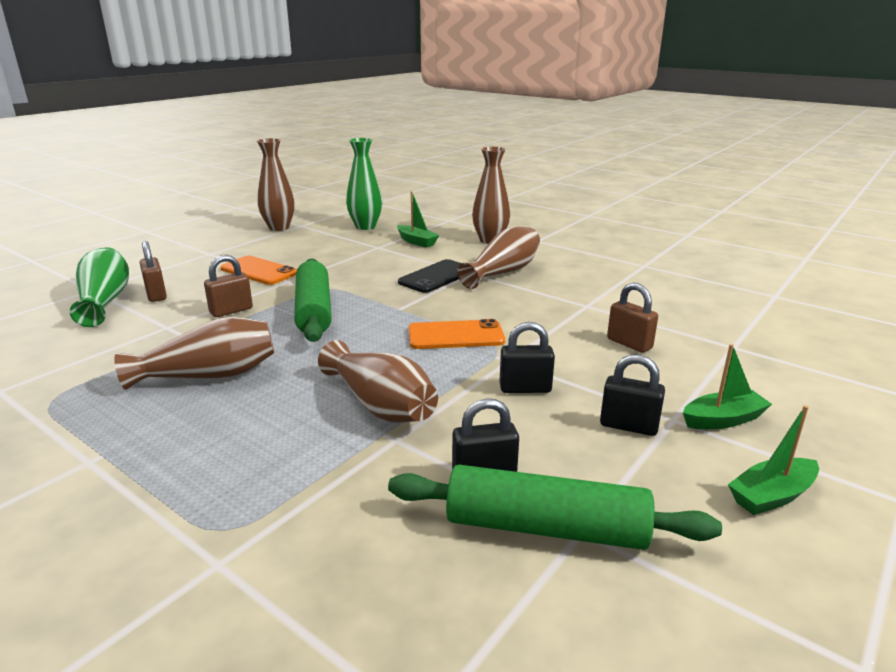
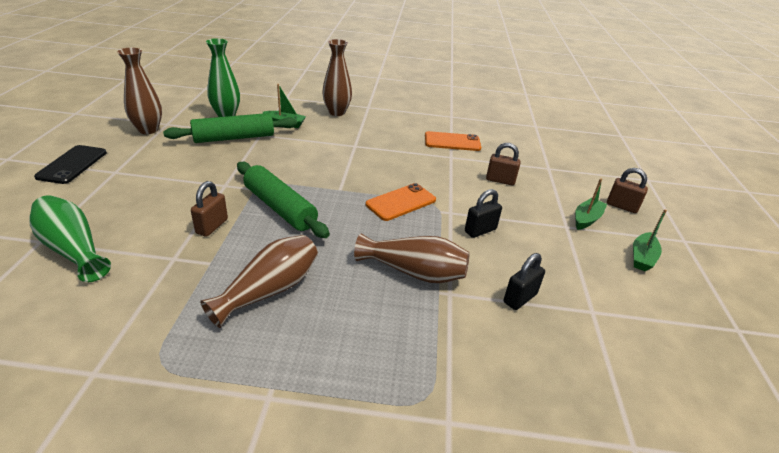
camera: 35 degrees left, 10 degrees up
(156, 295) = (119, 229): brown padlock -> brown padlock (621, 206)
(259, 271) = (187, 180): orange phone -> orange phone (452, 142)
(436, 277) = (335, 154): black phone -> black phone (72, 164)
(503, 272) = (375, 140): brown vase -> none
(546, 527) = (577, 317): green rolling pin -> green rolling pin (234, 138)
(628, 426) = (552, 238): black padlock -> none

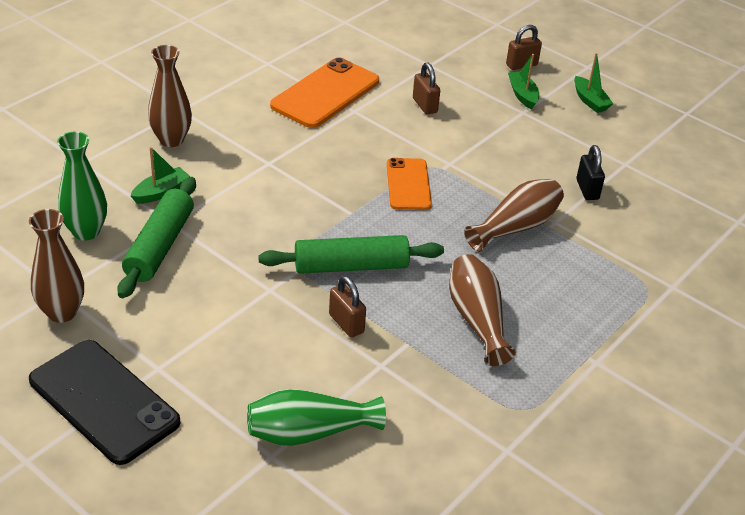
camera: 55 degrees left, 5 degrees up
(72, 164) = (103, 401): black phone -> black phone, size x1.59
(452, 142) = (325, 93): orange phone -> orange phone, size x1.59
(480, 230) = (490, 161): black padlock -> none
(500, 180) = (425, 105): brown padlock -> brown padlock turned 75 degrees counterclockwise

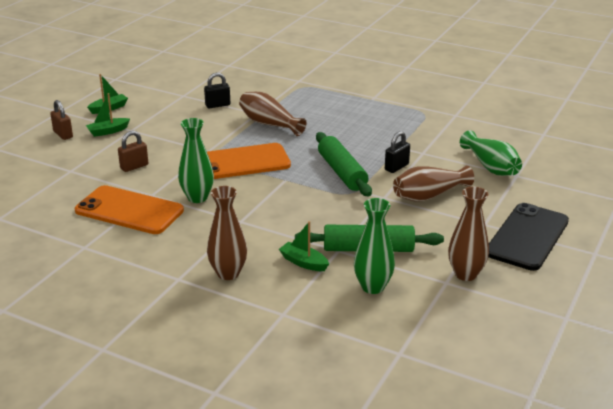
camera: 100 degrees left, 10 degrees down
(334, 140) = (197, 198): none -> green vase
(346, 323) = (396, 167): brown padlock -> black padlock
(408, 184) = (241, 162): orange phone -> orange phone, size x1.59
(477, 319) = (364, 129): brown vase -> brown vase (429, 195)

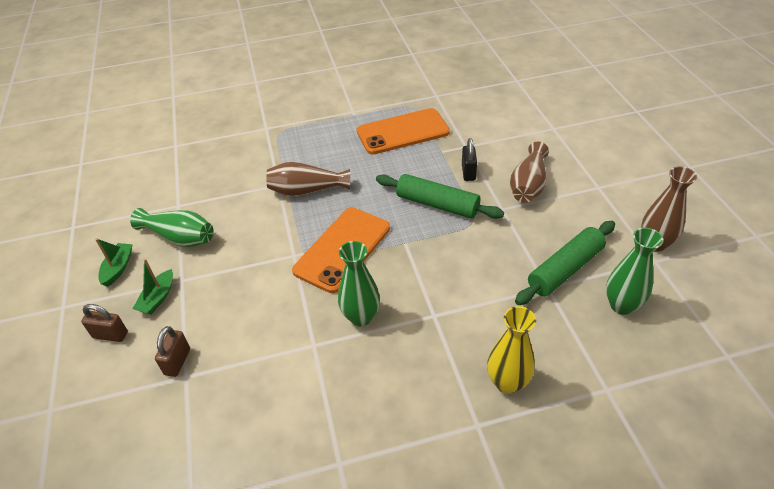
camera: 40 degrees left, 15 degrees up
(129, 210) = (319, 381): orange phone -> orange phone (402, 132)
(134, 166) = (248, 323): brown padlock -> brown padlock (177, 361)
(217, 105) = (229, 197): black padlock -> none
(228, 273) = (507, 382): brown vase -> yellow vase
(303, 262) = (543, 321): green boat -> none
(491, 167) = (527, 131): green vase -> green vase (179, 237)
(527, 237) = (638, 180): black phone -> none

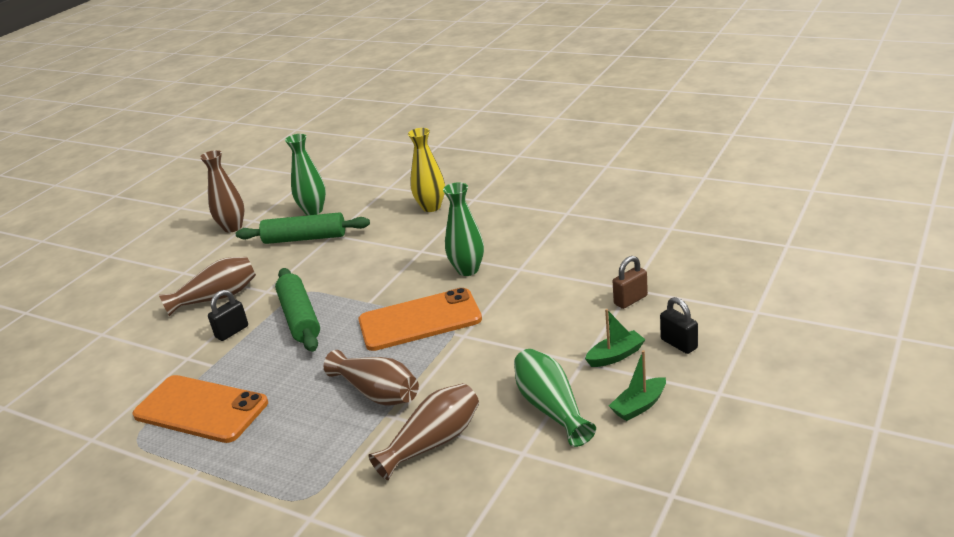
camera: 135 degrees left, 15 degrees down
(110, 335) = (679, 344): brown padlock -> black padlock
(238, 184) = (433, 443): none -> brown vase

